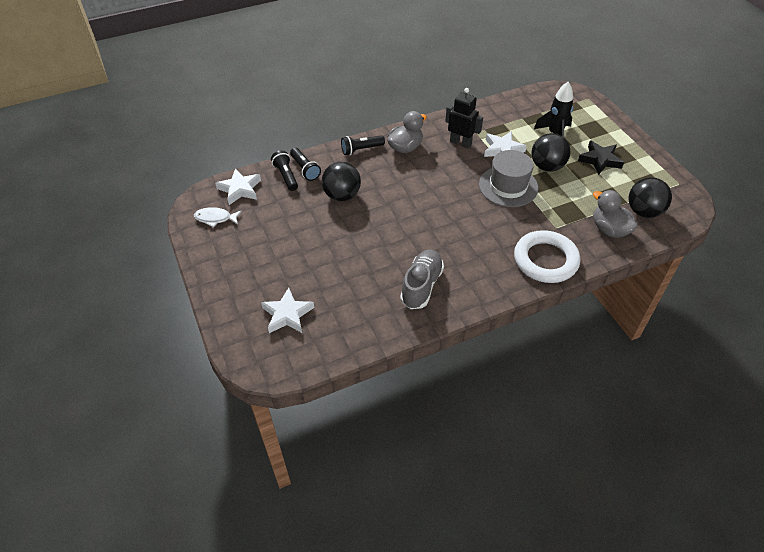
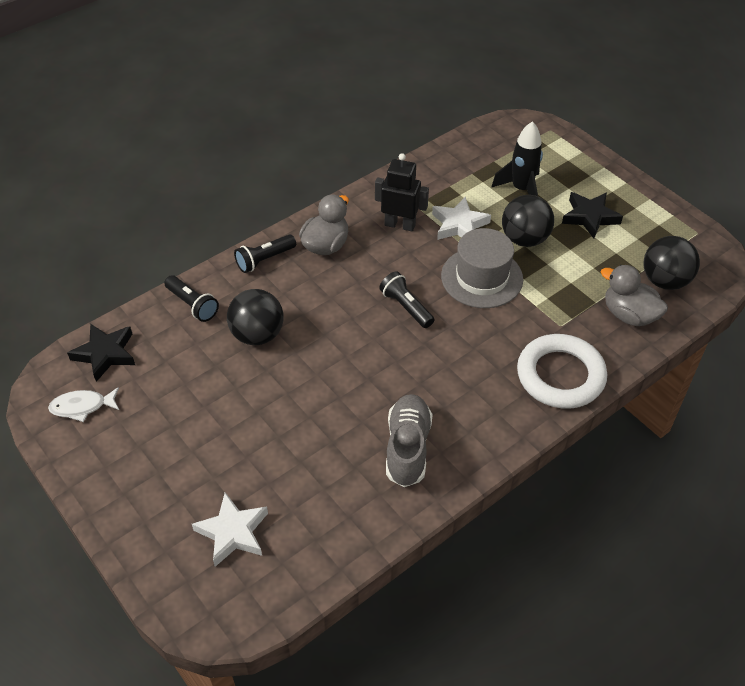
camera: 15 degrees left, 0 degrees up
(240, 189) = (105, 354): white star -> black star
(286, 176) = (168, 320): black flashlight -> black flashlight (406, 307)

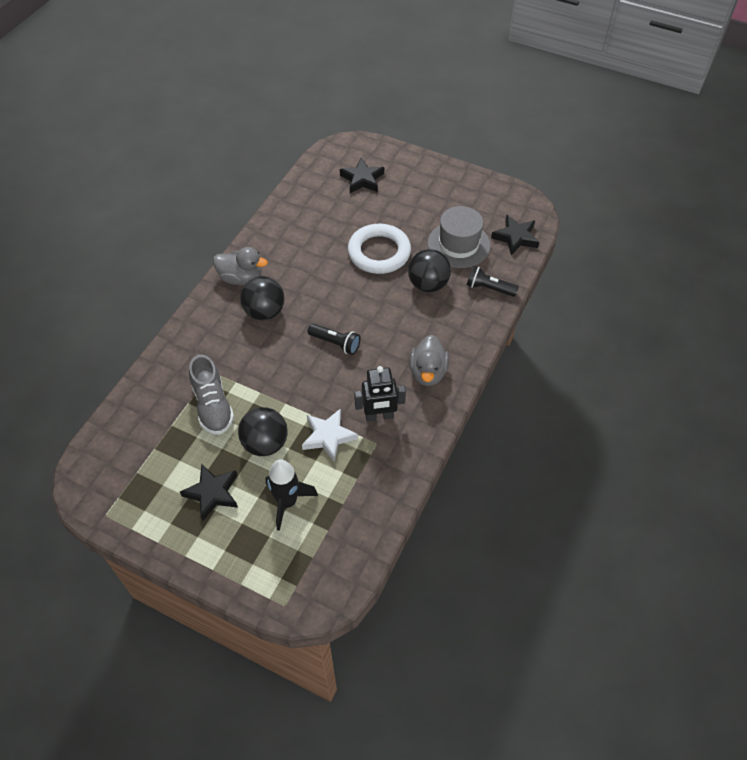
camera: 155 degrees right, 5 degrees up
(82, 407) = (499, 205): white fish -> none
(233, 532) = (362, 179): white star -> black star
(264, 260) = (466, 341): black flashlight -> none
(407, 448) = (287, 251): grey shoe -> grey shoe (213, 406)
(482, 277) = (288, 391): grey hat -> grey hat (458, 244)
(560, 375) = (201, 332): white ring -> white ring (379, 252)
(629, 315) = (158, 401): grey duck -> grey duck (241, 278)
(664, 281) = (132, 446): black ball -> black ball (264, 312)

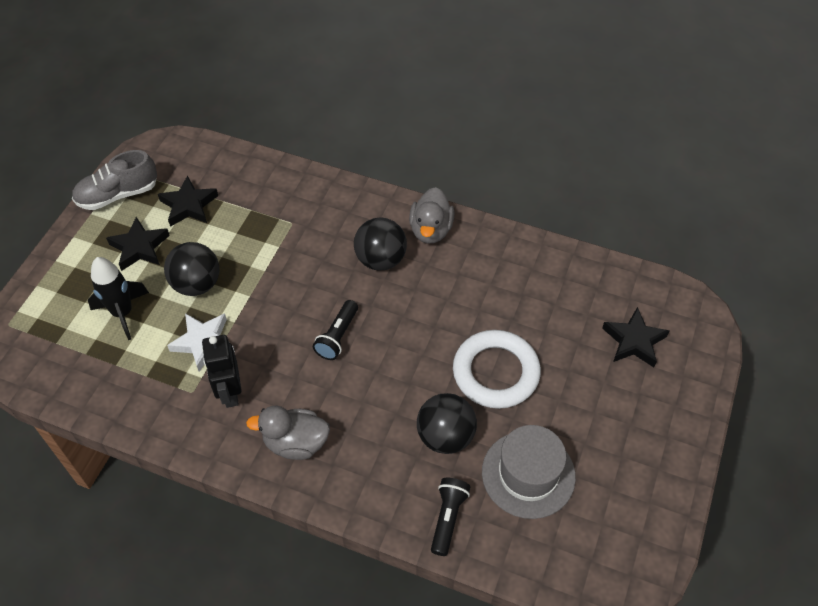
camera: 85 degrees right, 0 degrees up
(213, 406) = (246, 231): grey shoe -> grey shoe (118, 195)
(515, 237) = (557, 557): black star -> black star (189, 205)

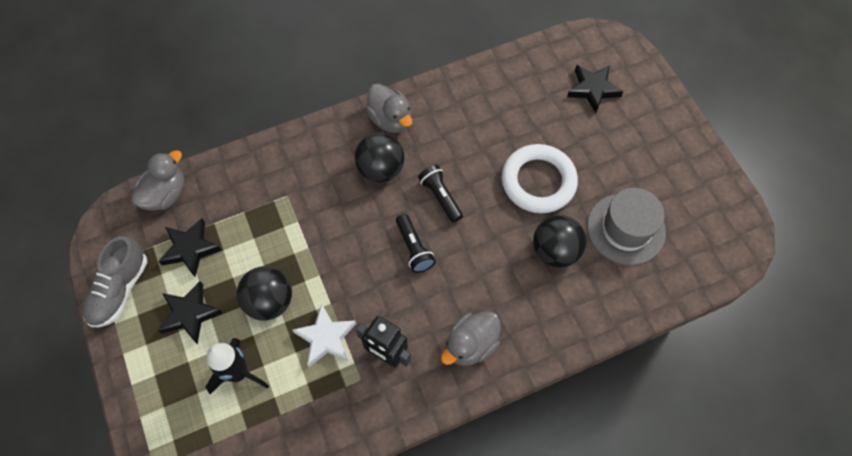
camera: 45 degrees left, 10 degrees up
(215, 157) = (165, 194): none -> grey duck
(448, 518) = (613, 300): black flashlight -> black flashlight (440, 197)

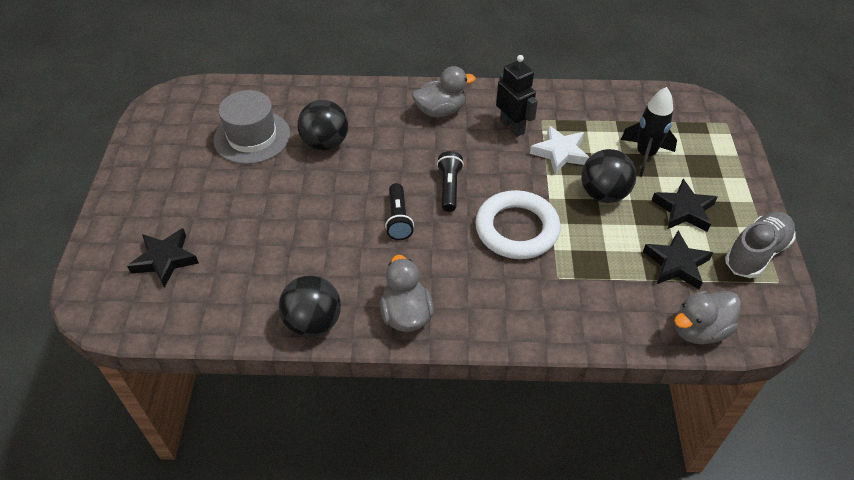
camera: 155 degrees left, 15 degrees down
(381, 169) = (445, 266): black ball -> black ball (313, 322)
(538, 181) = (296, 198): white ring -> white ring (517, 229)

